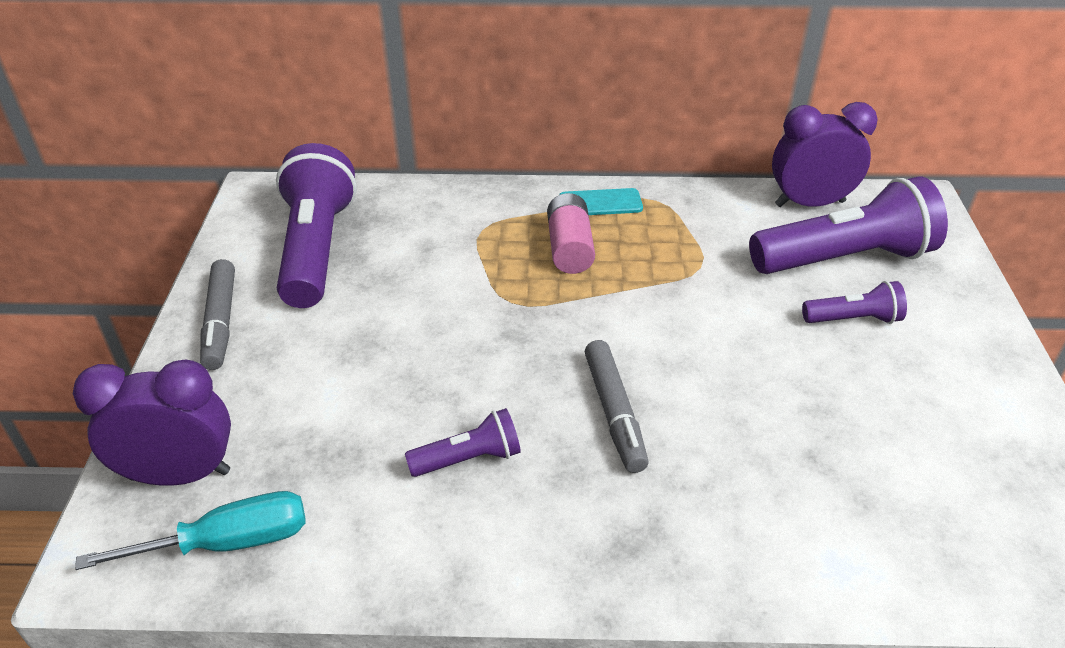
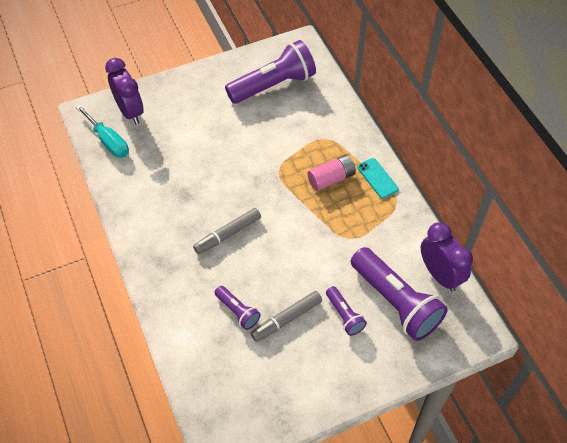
camera: 65 degrees right, 15 degrees up
(221, 322) = (210, 79): grey marker -> grey marker (286, 319)
(468, 459) = (178, 194): purple flashlight -> purple flashlight (237, 311)

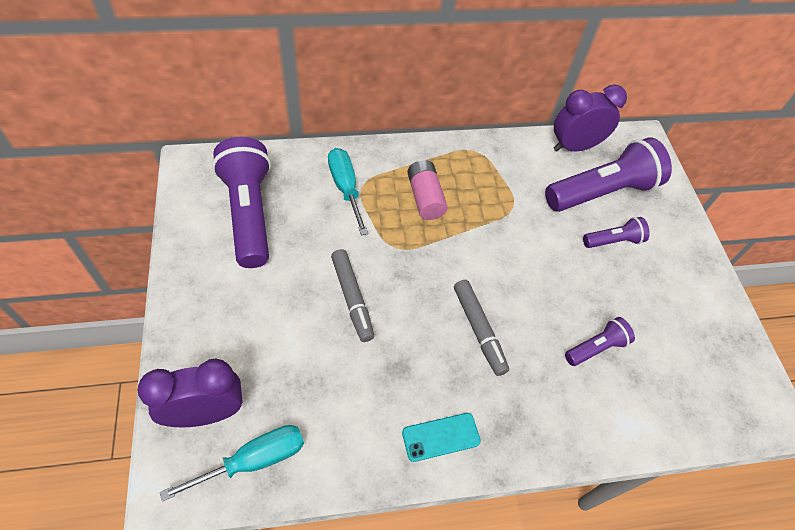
camera: 80 degrees left, 0 degrees up
(286, 319) = (612, 298): grey marker -> grey marker (352, 298)
(318, 129) = (345, 188): none -> turquoise screwdriver
(377, 178) = (438, 156): turquoise phone -> turquoise phone (441, 437)

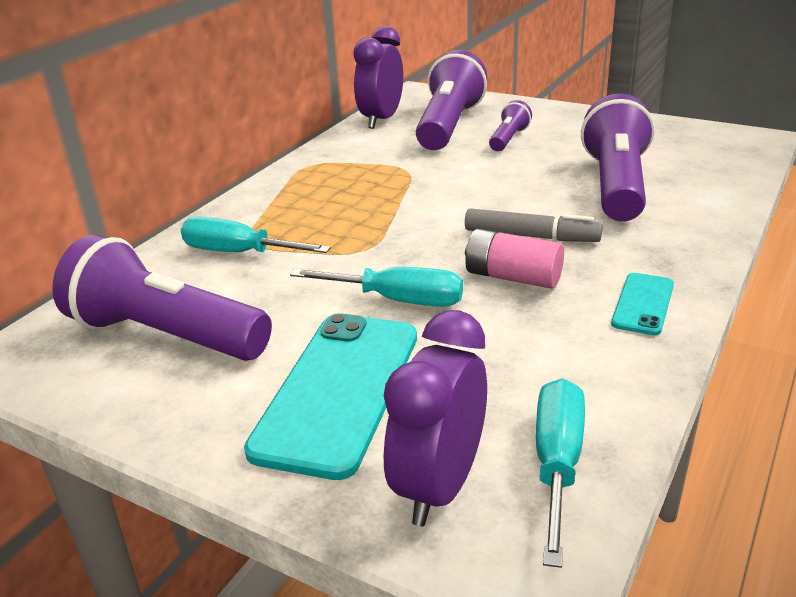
camera: 45 degrees left, 25 degrees down
(252, 322) = (338, 391): none -> turquoise phone
(352, 298) = (398, 300): grey marker -> turquoise screwdriver
(425, 198) = (326, 210): pink battery -> pink battery (513, 277)
(596, 348) = (616, 185): purple flashlight -> purple flashlight, size x2.04

